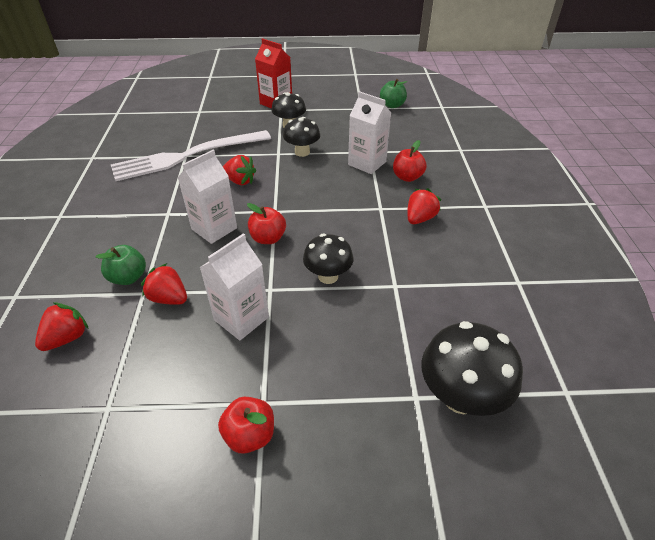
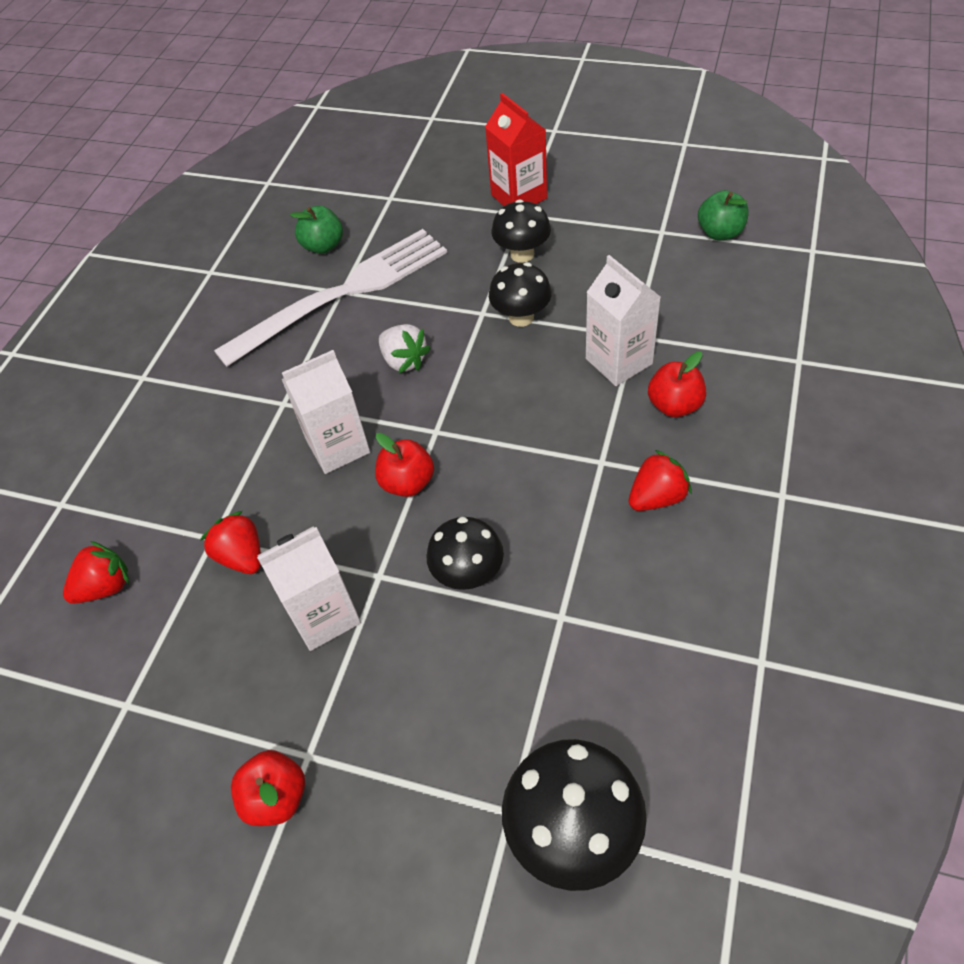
camera: 25 degrees right, 10 degrees up
(128, 277) = (201, 507): green apple -> green apple (323, 246)
(187, 156) = (343, 294): white fork -> white fork turned 150 degrees clockwise
(240, 181) = (404, 361): red strawberry -> white strawberry

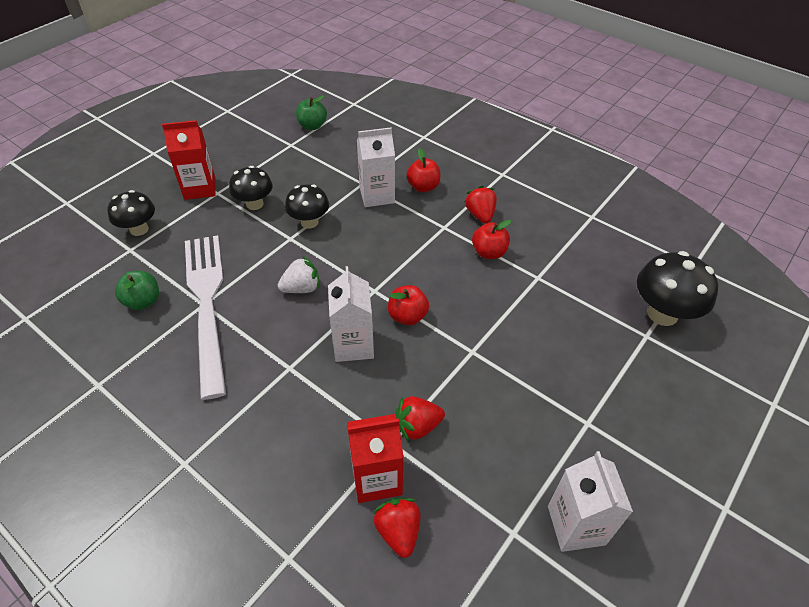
camera: 75 degrees left, 5 degrees down
(164, 542) = (376, 478): none -> red carton
(276, 797) = (611, 447): red apple -> red apple (489, 252)
(324, 615) = (489, 388): white carton -> white carton (576, 525)
(468, 574) = (492, 307): black mushroom -> black mushroom (139, 229)

